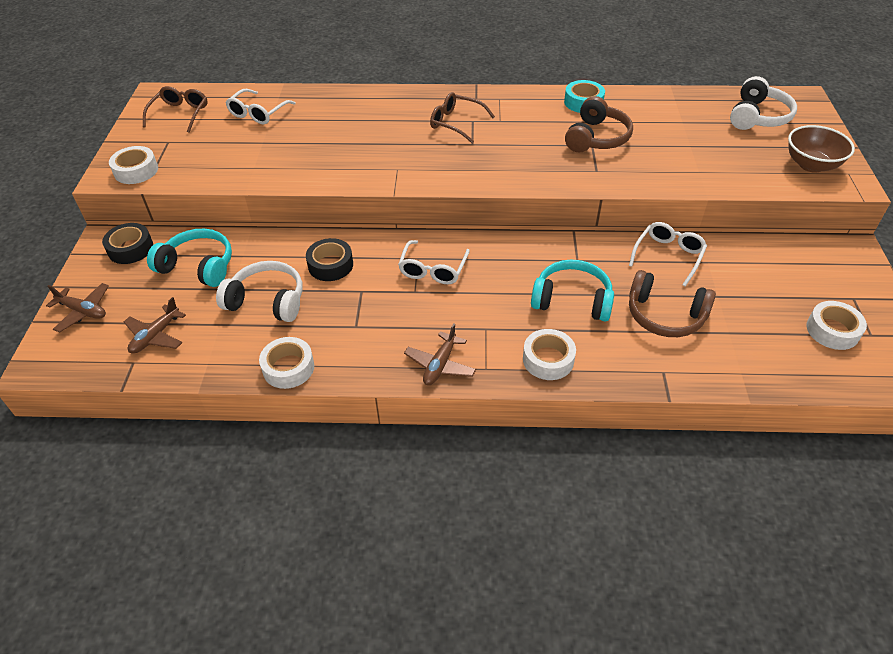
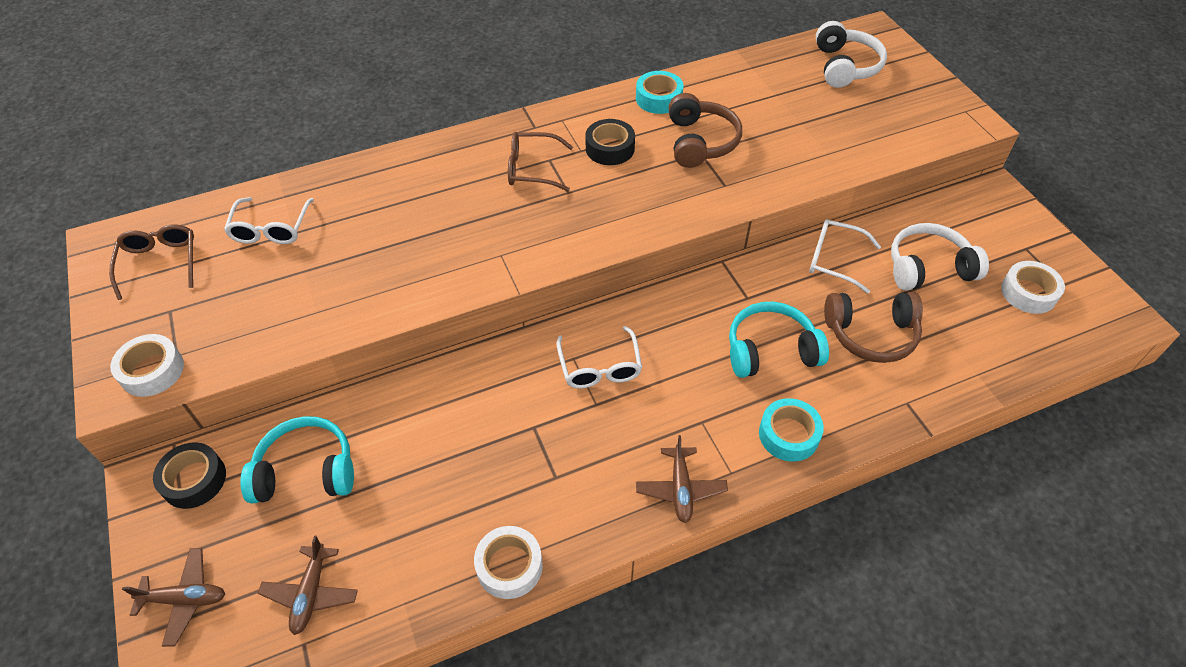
camera: 25 degrees left, 5 degrees up
(267, 301) = (427, 485): white headphones -> white headphones (928, 268)
(330, 265) = (476, 406): black tape -> black tape (610, 148)
(548, 359) = (788, 434): white tape -> turquoise tape
(668, 256) = (834, 260): white glasses -> white glasses turned 75 degrees counterclockwise
(811, 165) = (927, 111): brown bowl -> none

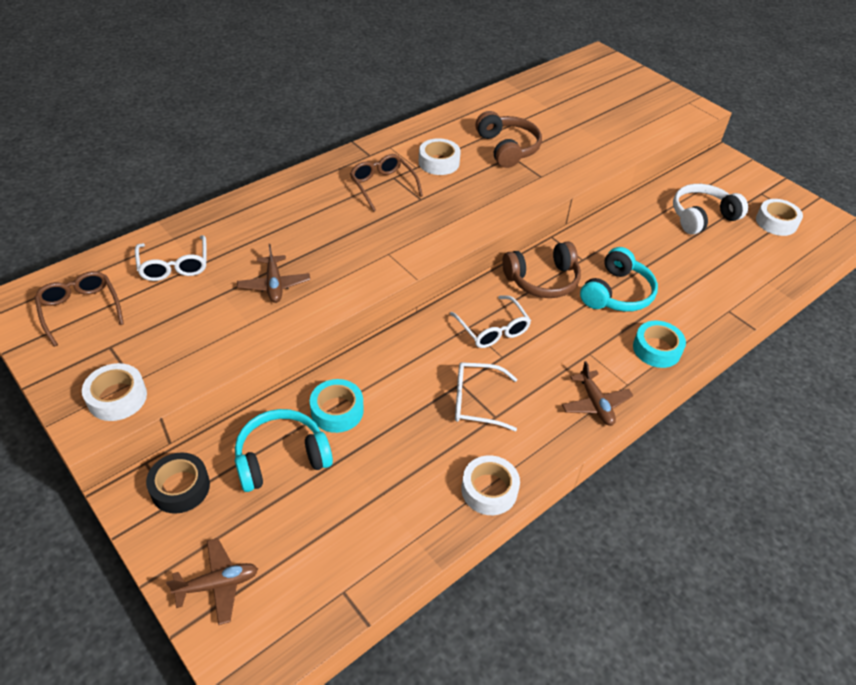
camera: 20 degrees left, 5 degrees down
(311, 593) = (331, 551): brown plane -> brown plane (274, 285)
(532, 169) = (383, 186): brown glasses -> brown glasses turned 75 degrees clockwise
(610, 148) = (439, 162): black tape -> white tape
(658, 98) = (460, 121): turquoise tape -> turquoise tape (337, 411)
(770, 350) = (617, 293): turquoise headphones -> turquoise headphones turned 150 degrees clockwise
(834, 260) = (633, 222): white glasses -> white glasses (476, 401)
(845, 66) = (590, 82): white headphones -> none
(871, 334) = (683, 269): brown headphones -> brown headphones (542, 280)

